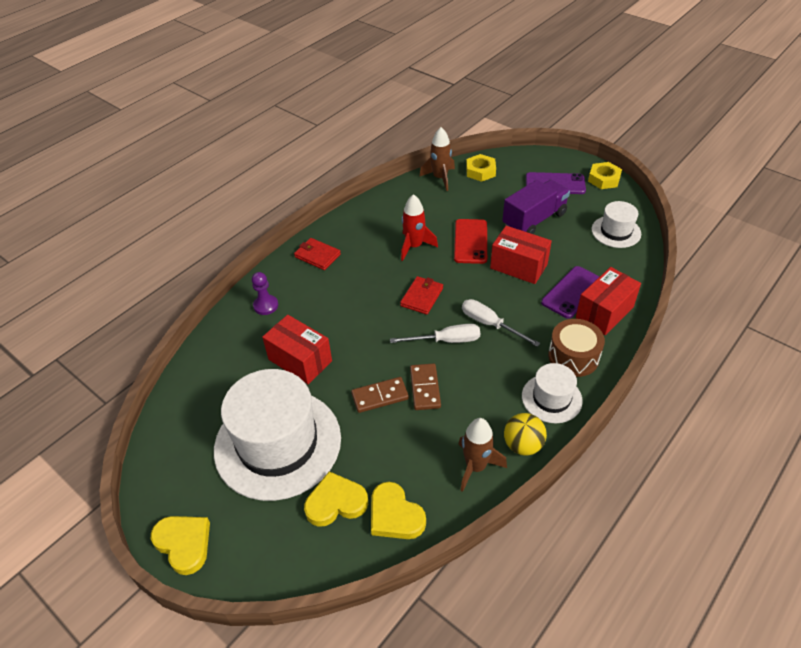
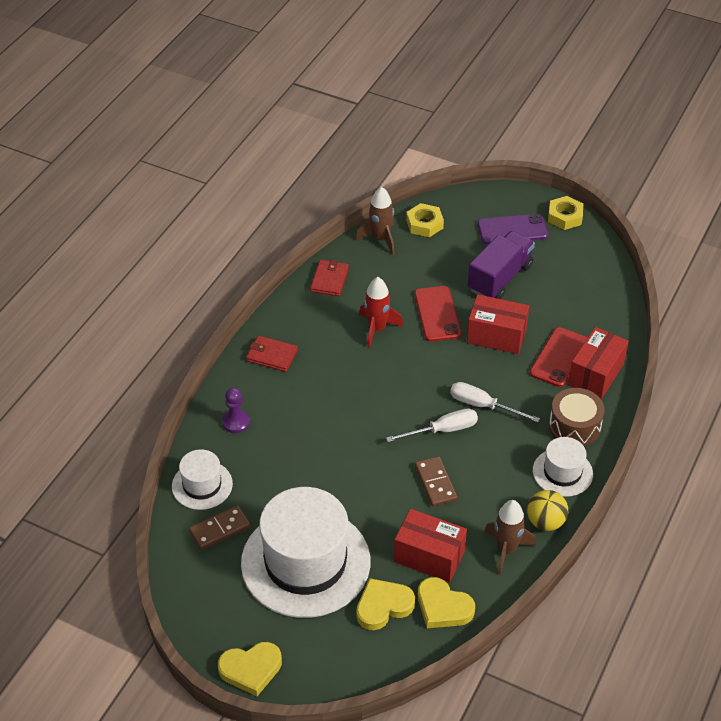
camera: 15 degrees left, 0 degrees up
(184, 544) = (251, 669): yellow heart -> yellow heart turned 135 degrees clockwise
(300, 360) = (296, 476): red box -> red box (429, 557)
(380, 396) = (392, 499): brown domino -> brown domino (219, 529)
(422, 297) = (403, 386): red wallet -> red wallet (329, 280)
(572, 292) = (559, 357): purple phone -> red phone
(616, 231) = (590, 280): white hat -> white hat (202, 485)

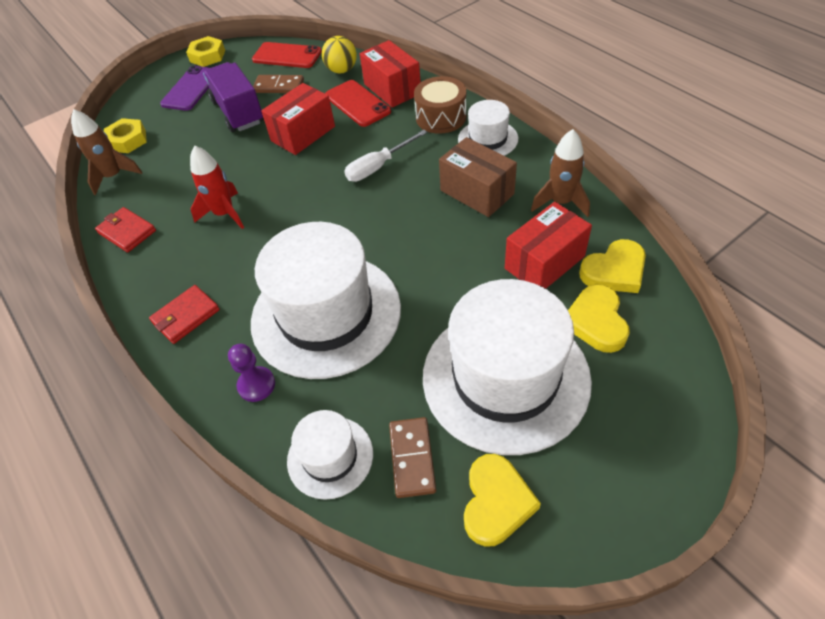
camera: 60 degrees left, 5 degrees up
(251, 669) = (650, 493): yellow heart -> yellow heart (496, 502)
(311, 435) = (326, 314): none -> white hat
(435, 483) = (452, 229): brown domino -> brown domino (279, 86)
(437, 314) = (244, 164): red phone -> red phone (287, 56)
(443, 430) = (389, 203): white screwdriver -> none
(487, 486) = (477, 192): none -> brown box
(545, 522) = (539, 166): yellow ball -> yellow ball (342, 70)

